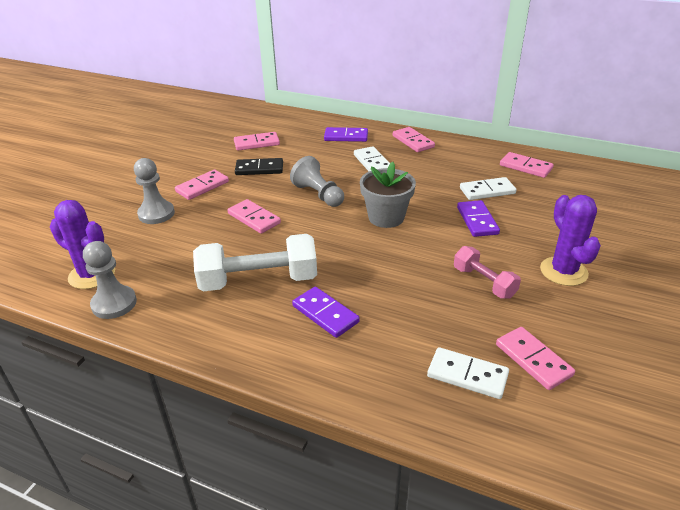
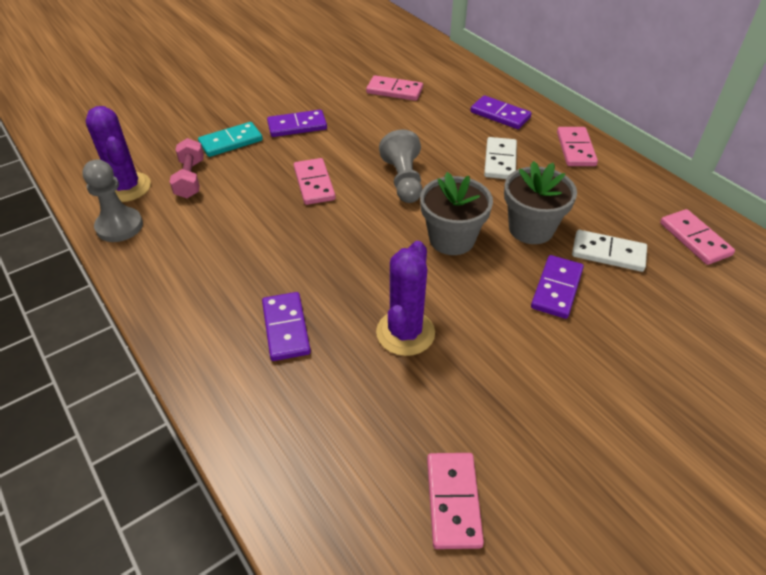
camera: 30 degrees right, 10 degrees up
(156, 214) = (231, 142): grey pawn -> turquoise domino
(202, 187) = (297, 126): pink domino -> purple domino
(258, 280) = (257, 259): white dumbbell -> none
(259, 169) = (370, 124): black domino -> none
(430, 194) = (531, 229): none -> grey flower pot
(467, 375) = (362, 477): white domino -> none
(484, 282) = (488, 373): pink dumbbell -> pink dumbbell (190, 179)
(563, 271) = (603, 408): purple cactus -> purple cactus (405, 333)

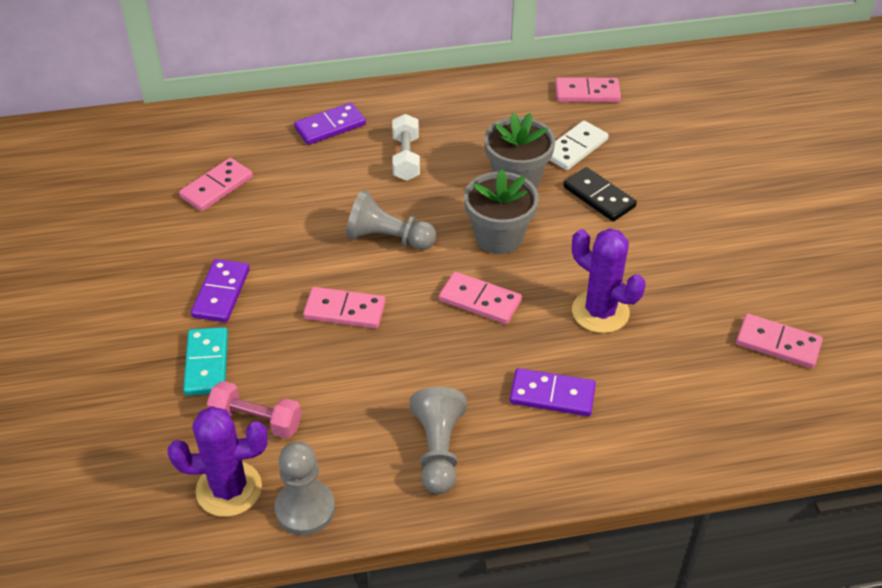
camera: 65 degrees left, 0 degrees up
(197, 276) = (438, 450): none -> grey pawn
(500, 161) = (406, 158): white domino -> white dumbbell
(556, 288) = (599, 197): purple domino -> black domino
(575, 149) = (424, 102): pink domino -> pink domino (480, 301)

